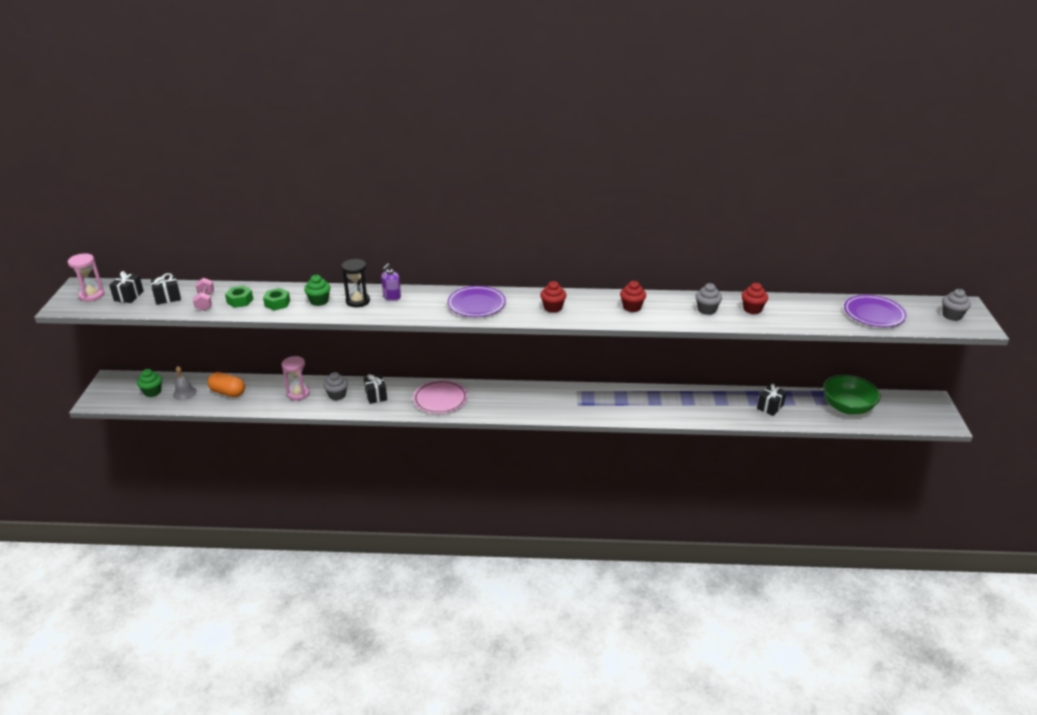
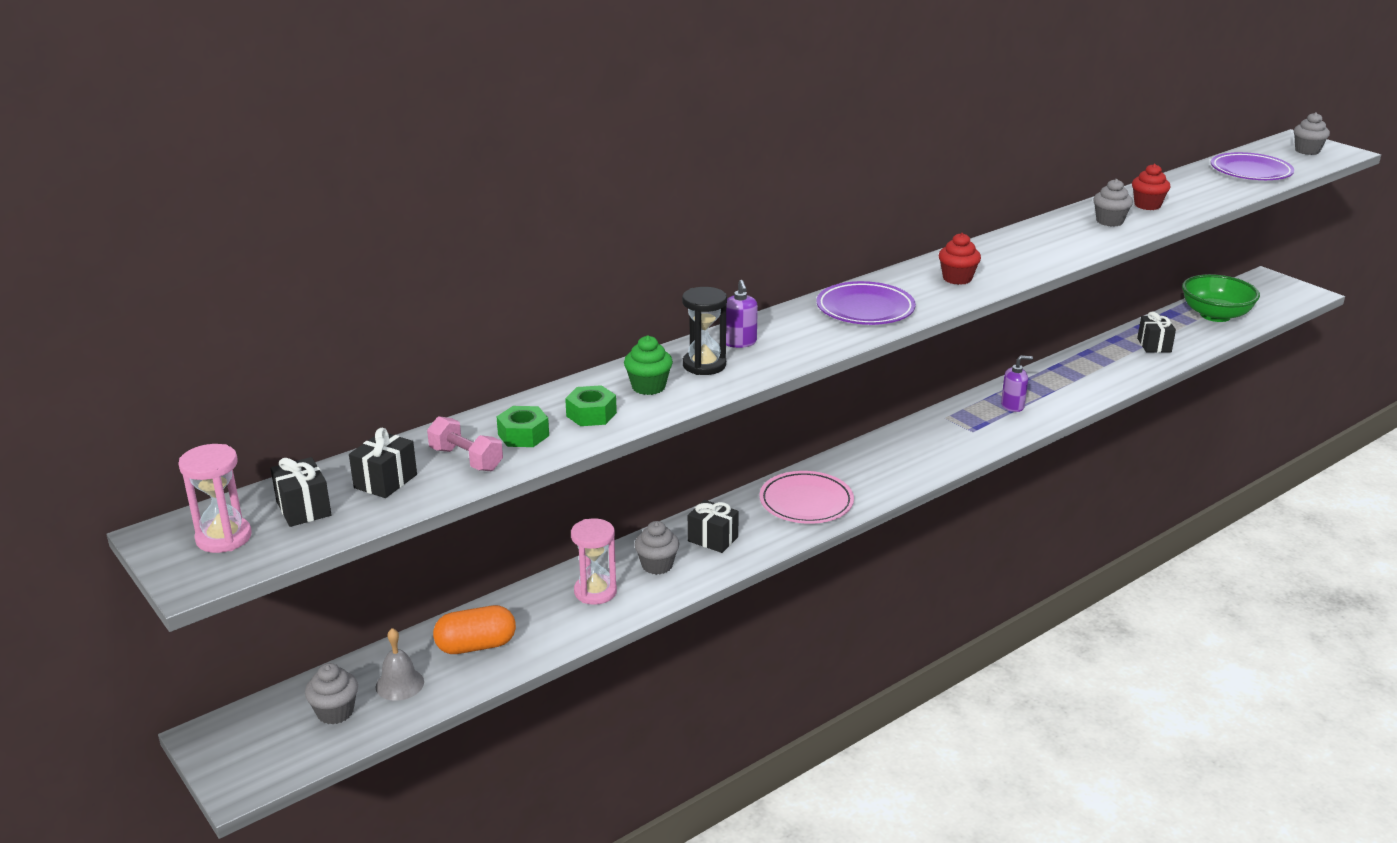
camera: 40 degrees left, 5 degrees down
(152, 392) = (335, 712): green cupcake -> grey cupcake
(622, 402) = (1012, 406): none -> purple soap dispenser
(632, 307) = (1035, 246): red cupcake -> none

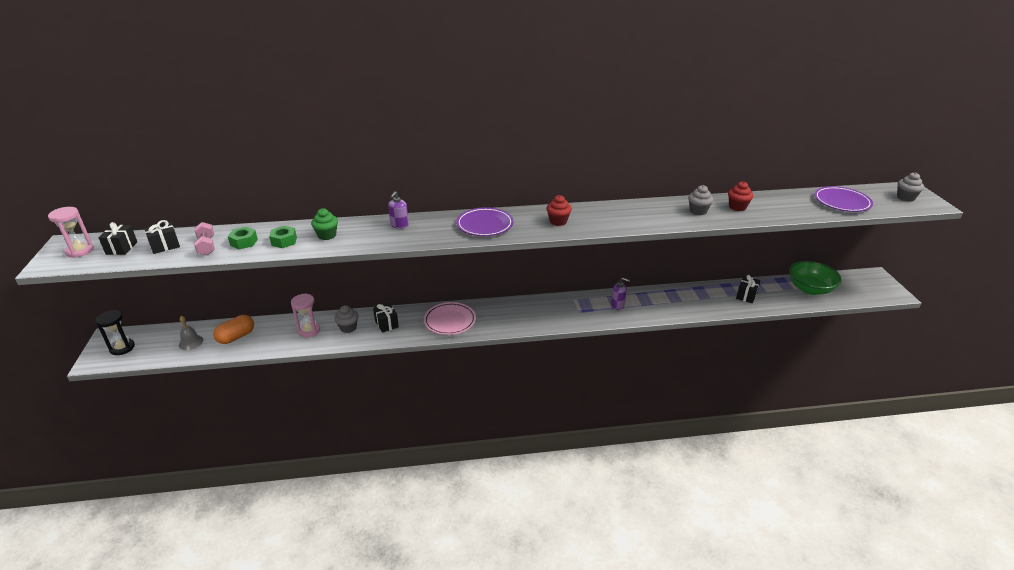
camera: 30 degrees right, 5 degrees up
(335, 712) = (156, 345): grey cupcake -> none
(476, 646) = (236, 337): orange capsule -> orange capsule turned 60 degrees counterclockwise
(704, 365) = (366, 232): black hourglass -> black hourglass (122, 348)

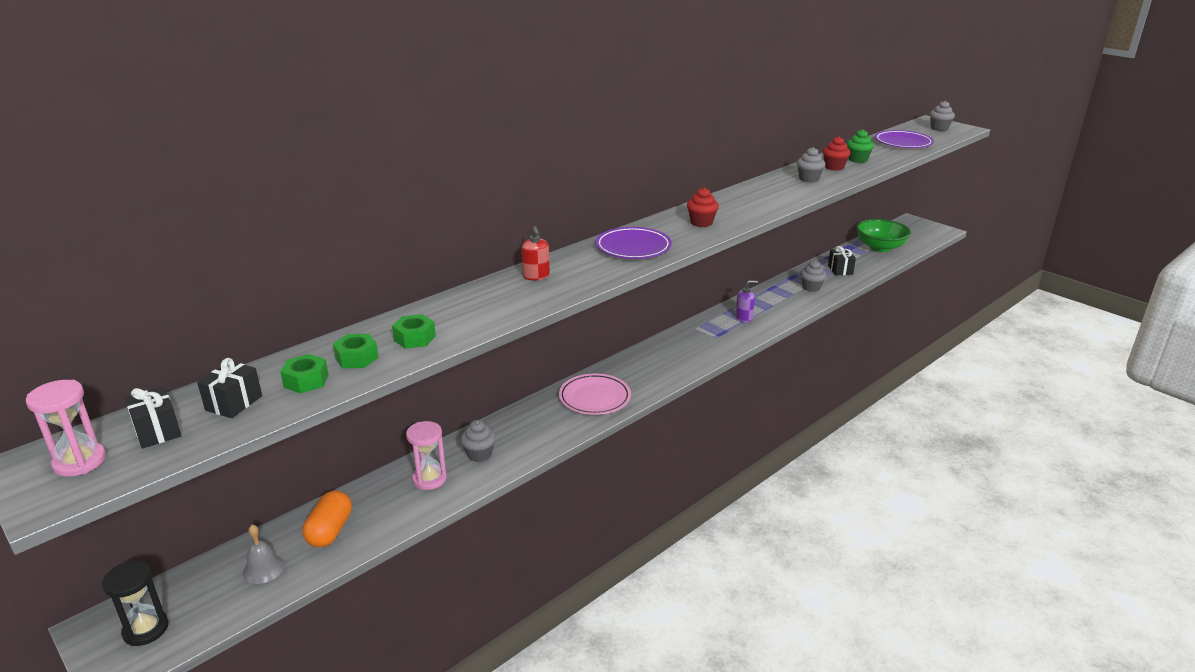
camera: 35 degrees left, 5 degrees down
(207, 246) = (306, 381): pink dumbbell -> green nut
(327, 235) = (462, 314): green cupcake -> green cupcake (858, 160)
(386, 324) = (523, 431): black gift -> none
(399, 225) = (536, 276): purple soap dispenser -> red soap dispenser
(701, 301) = (811, 288): none -> grey cupcake

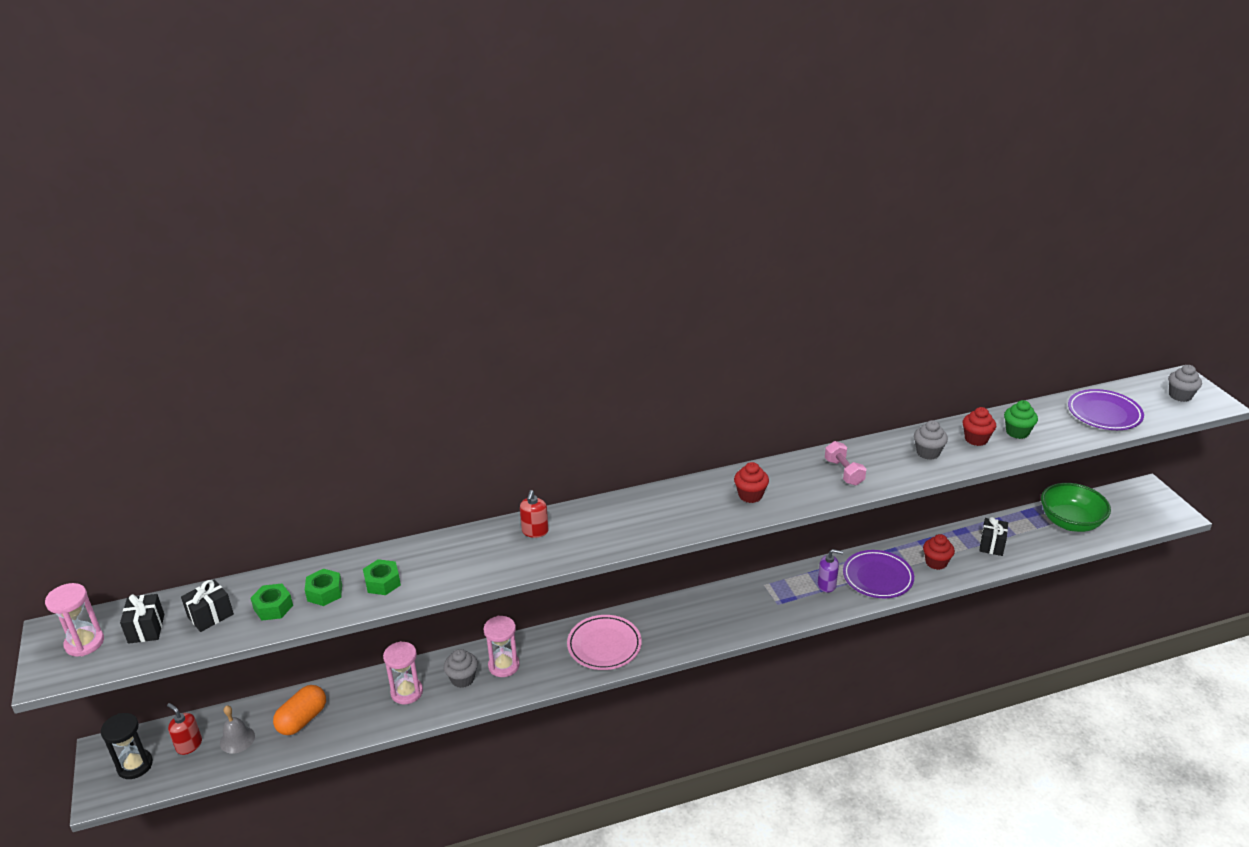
camera: 25 degrees right, 5 degrees up
(206, 590) = (189, 745): none -> red soap dispenser
(512, 435) = (504, 666): none -> pink hourglass
(633, 247) = (653, 515): purple plate -> purple plate (877, 577)
(759, 198) = (844, 472): none -> pink dumbbell
(811, 288) = (936, 562): grey cupcake -> red cupcake

